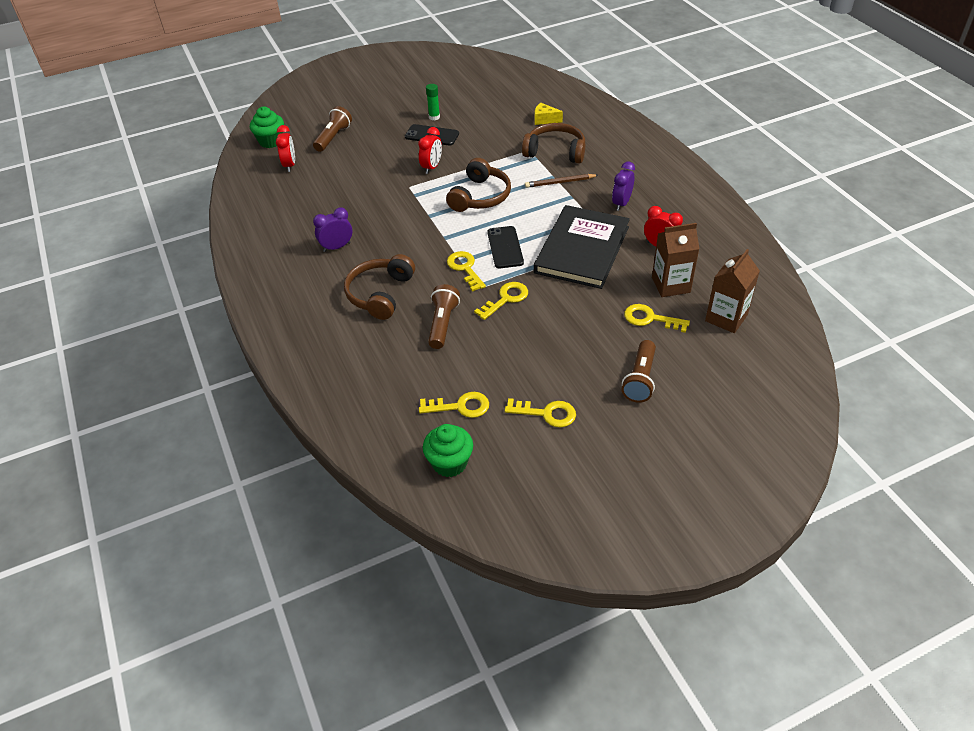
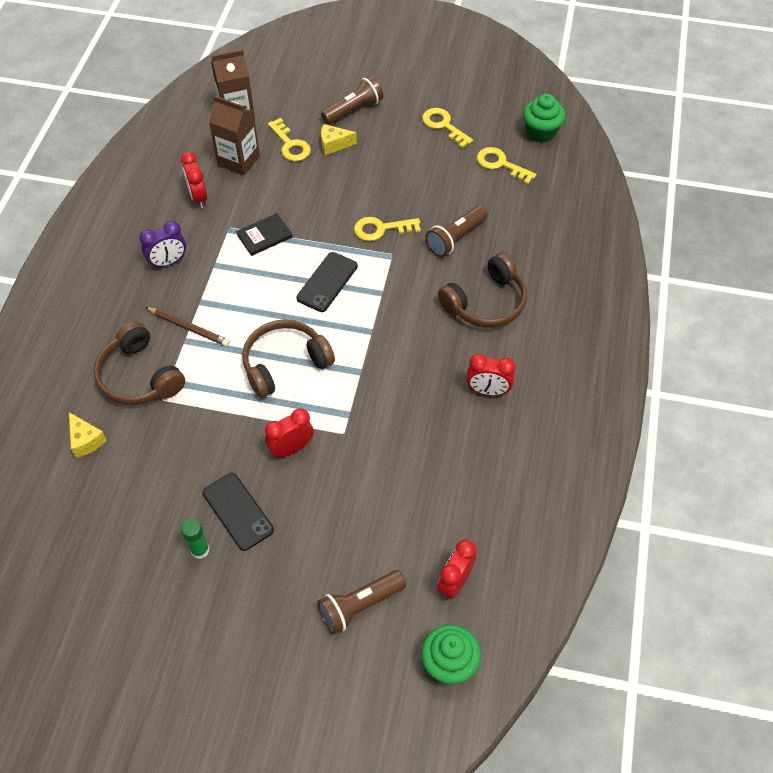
camera: 145 degrees left, 10 degrees up
(337, 247) = (488, 391): purple clock -> red clock
(465, 268) = (385, 282): yellow key -> none
(582, 249) = (264, 236): black book -> black book, size x0.41
(617, 339) = (334, 144): none -> yellow cheese

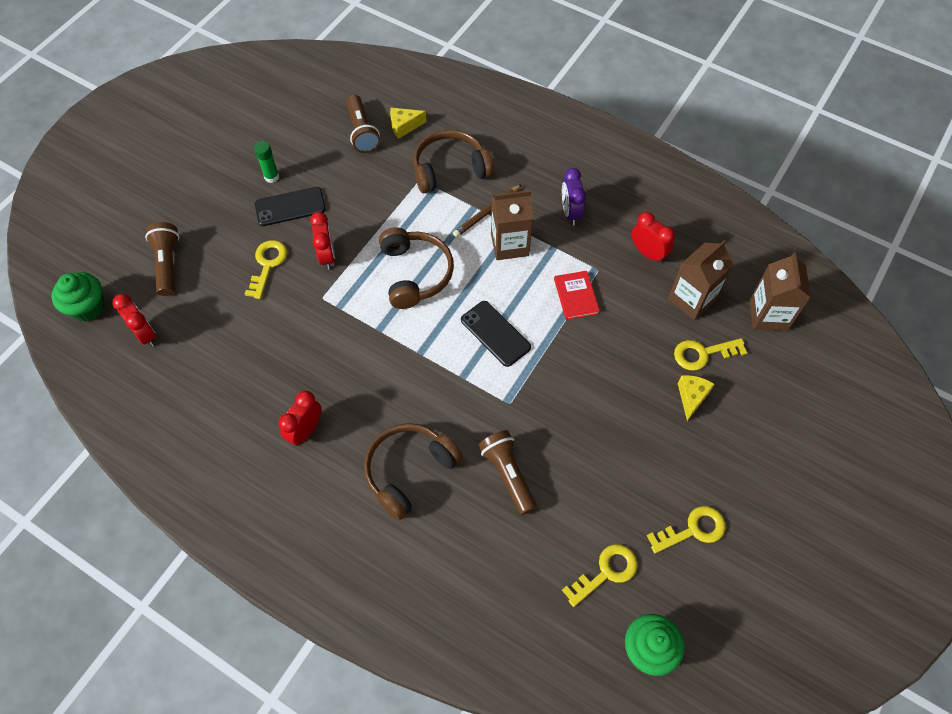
camera: 110 degrees right, 5 degrees up
(198, 197) = (648, 253): red clock -> red clock turned 45 degrees clockwise
(223, 298) = (509, 244): none -> brown carton
(264, 236) = (576, 296): black book -> red book
(354, 110) = (746, 436): brown flashlight -> brown flashlight (362, 132)
(381, 229) = (547, 404): yellow key -> yellow key (267, 265)
(486, 302) = (409, 471): brown headphones -> brown headphones turned 60 degrees clockwise

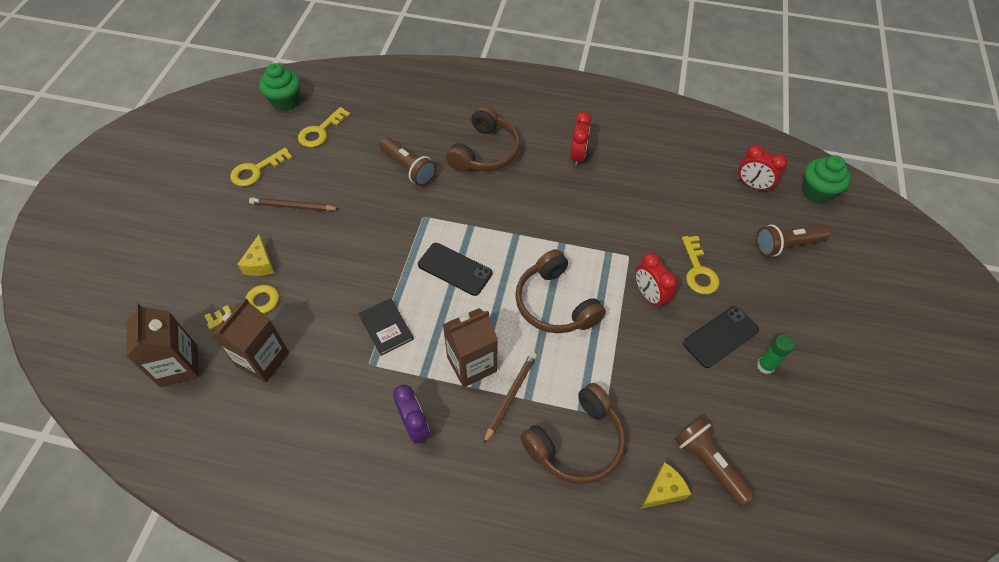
camera: 160 degrees right, 5 degrees down
(168, 264) = (786, 245): brown flashlight -> brown flashlight turned 105 degrees clockwise
(576, 296) = (386, 327): red book -> black book
(648, 253) = (316, 401): red clock -> none
(651, 460) = (293, 206): none -> brown pencil

